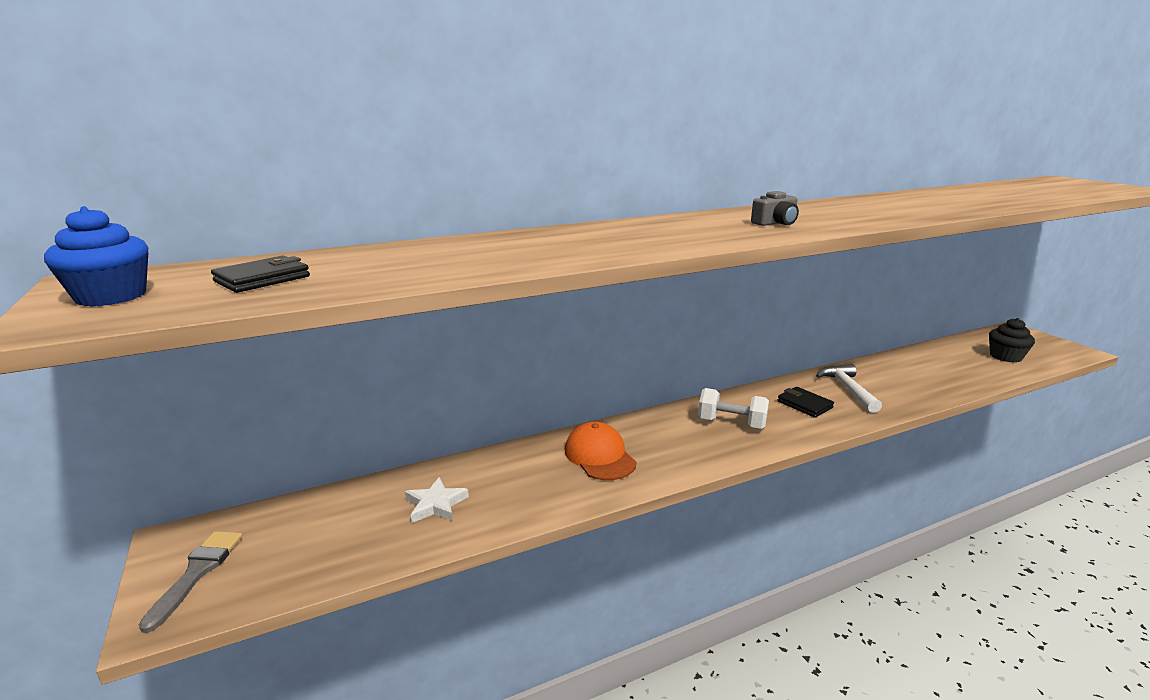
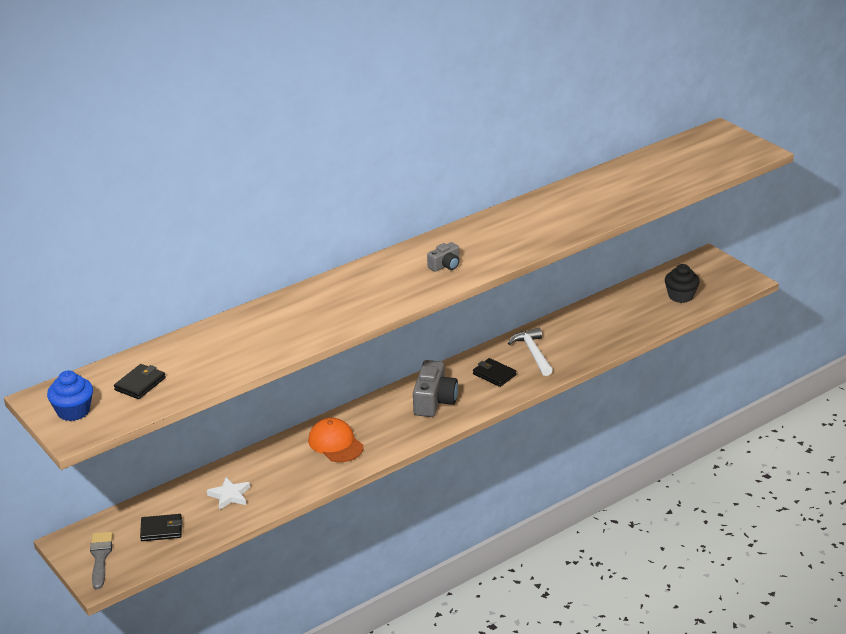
camera: 10 degrees left, 10 degrees up
(314, 541) = (161, 530): none -> black wallet
(731, 423) = (434, 401): white dumbbell -> grey camera

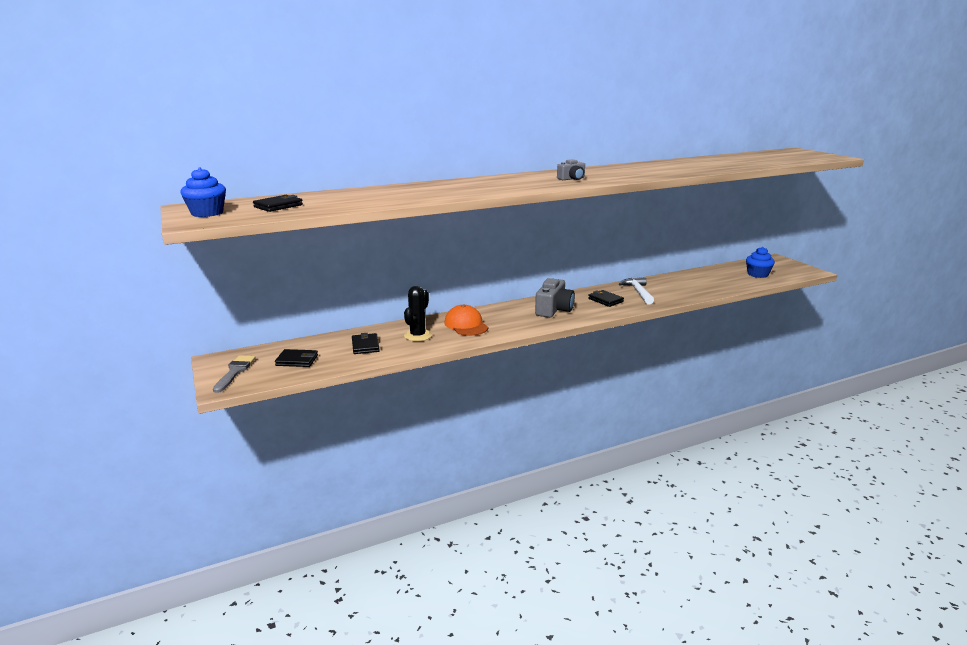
camera: 10 degrees right, 10 degrees down
(229, 495) = (365, 346): white star -> black wallet
(284, 470) = (418, 336): none -> black cactus
(680, 296) = (757, 274): black cupcake -> blue cupcake

